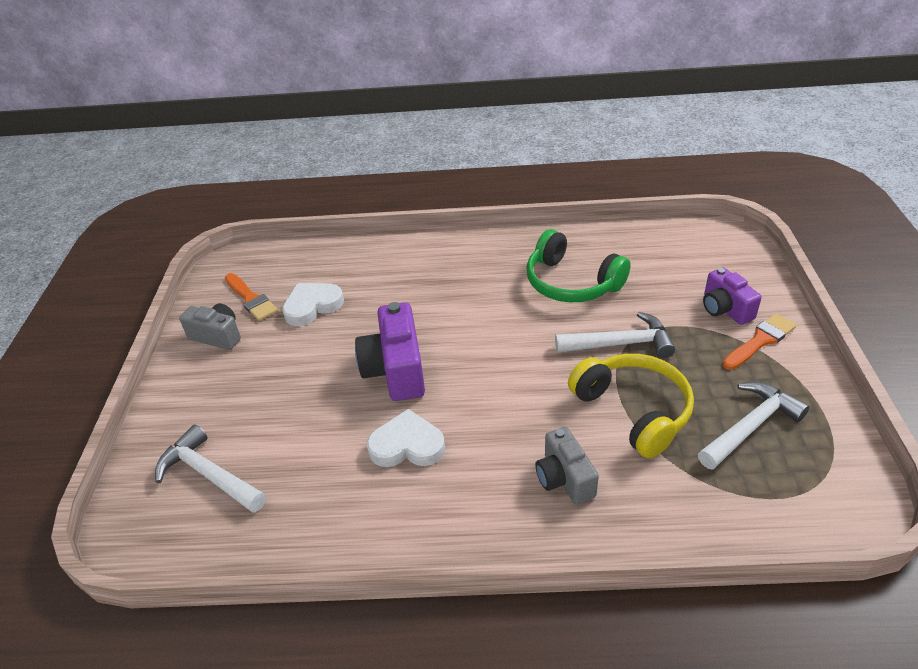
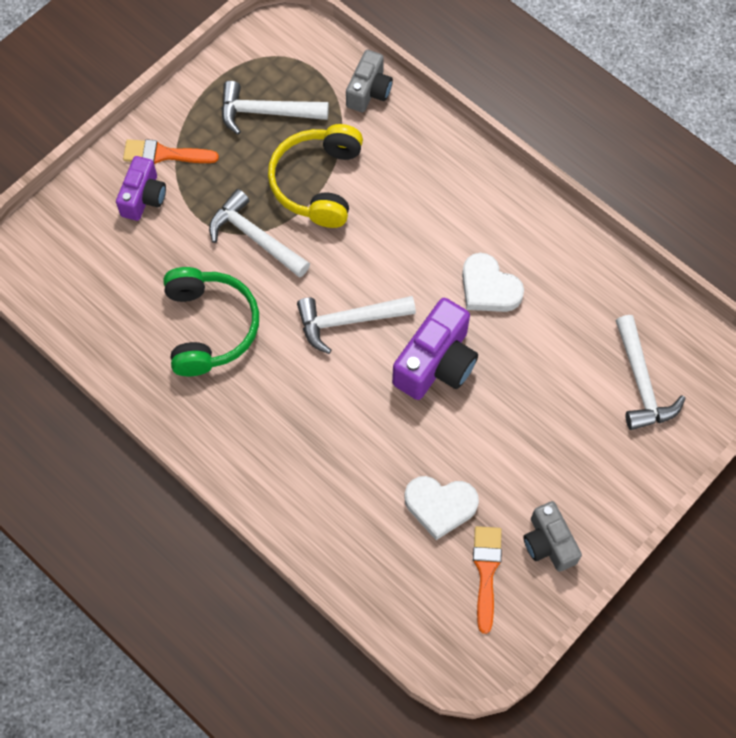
camera: 140 degrees left, 25 degrees up
(488, 348) = (349, 321): none -> white hammer
(564, 478) = (416, 179): grey camera -> grey camera (369, 91)

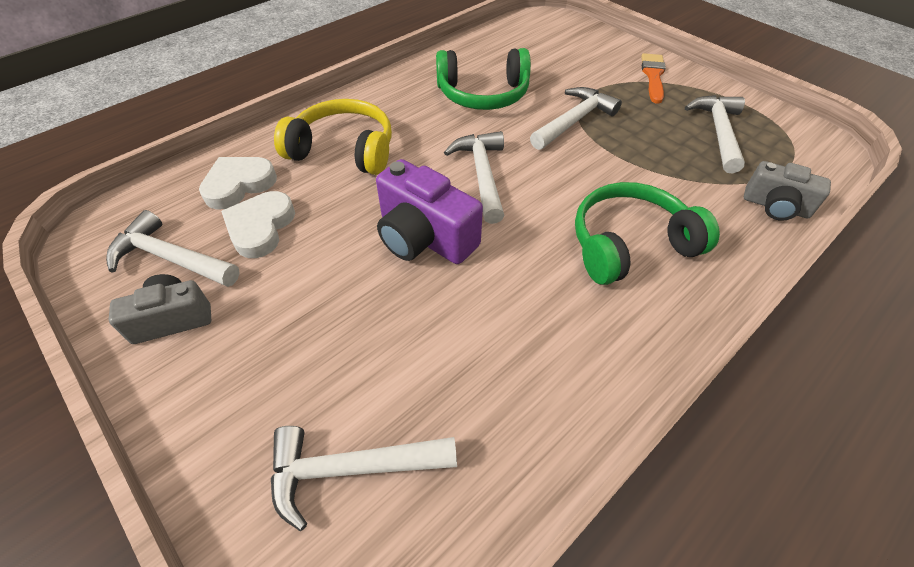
camera: 95 degrees right, 15 degrees down
(143, 197) = (607, 65): purple camera -> none
(318, 183) = (642, 162): yellow headphones -> yellow headphones (343, 150)
(426, 205) = (630, 244): none -> green headphones
(486, 572) = (171, 258): orange brush -> white hammer
(488, 288) = (518, 294): white heart -> white heart (239, 185)

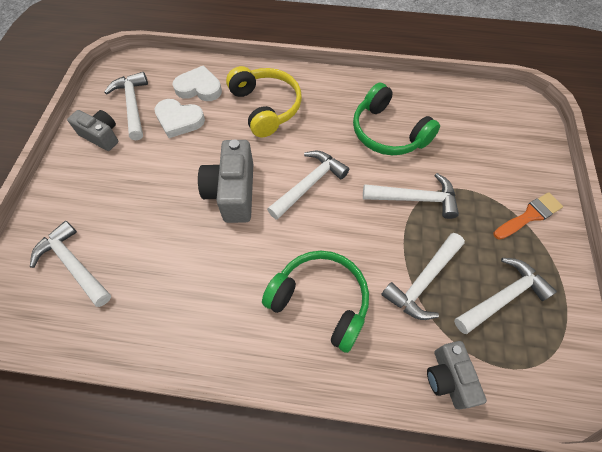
camera: 50 degrees right, 10 degrees up
(260, 227) = (179, 120): white heart -> white heart turned 135 degrees counterclockwise
(424, 237) = (233, 192): purple camera -> grey camera
(665, 165) = (423, 281): none -> white hammer

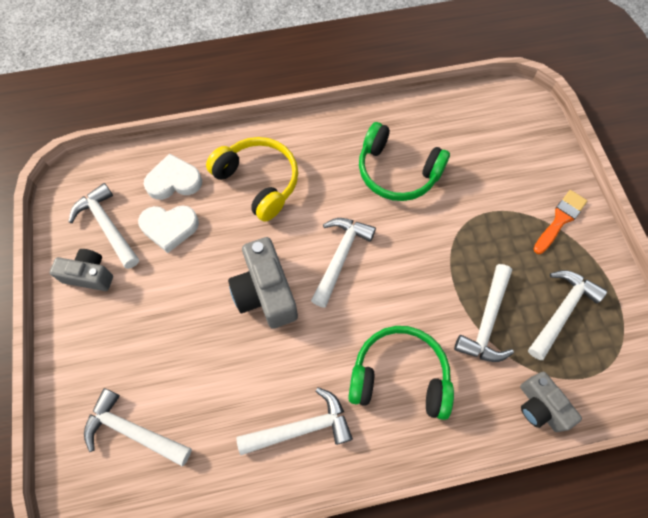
camera: 20 degrees left, 5 degrees up
(415, 199) = (449, 238): white hammer -> white hammer (301, 428)

